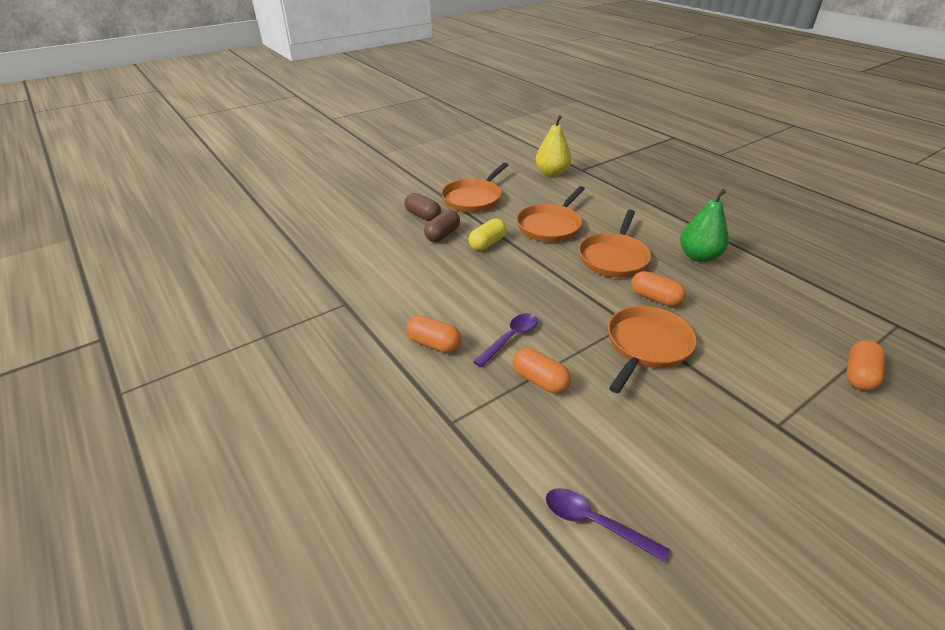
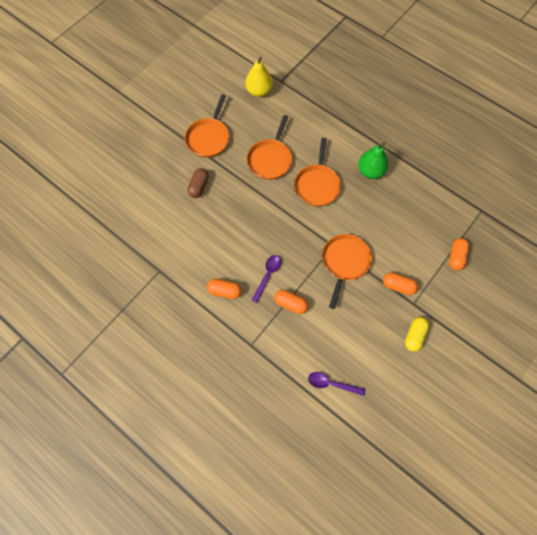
camera: 15 degrees left, 30 degrees up
(423, 216) = (178, 167): brown capsule -> none
(487, 243) = (232, 189): yellow capsule -> yellow capsule (414, 335)
(655, 298) = (346, 219): orange capsule -> orange capsule (398, 286)

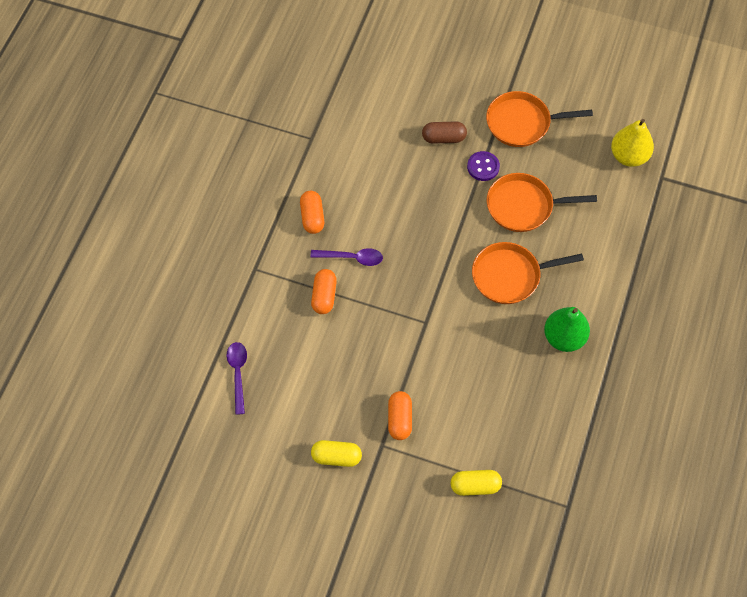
camera: 70 degrees right, 5 degrees down
(231, 171) = (483, 167): none -> purple button
(344, 262) = (407, 343): orange pan -> none
(456, 257) = (475, 486): orange capsule -> yellow capsule

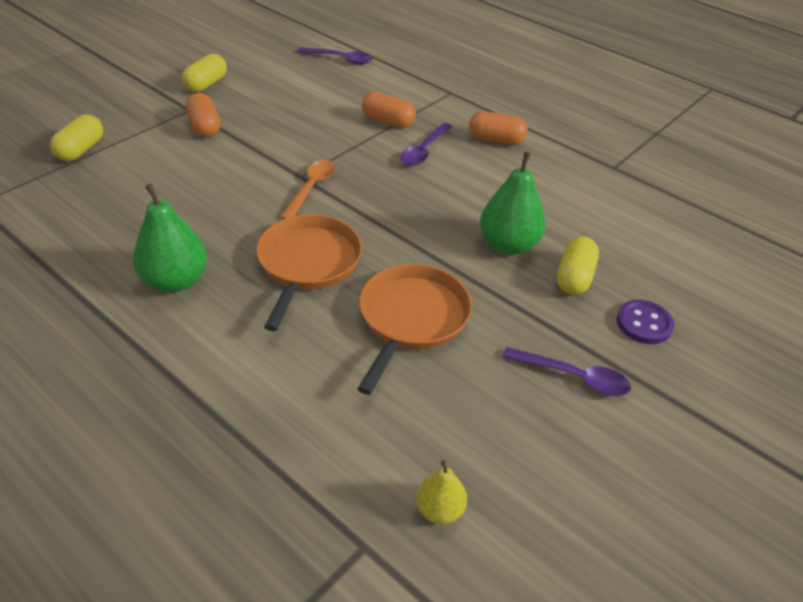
camera: 110 degrees right, 20 degrees down
(399, 419) = (204, 127): orange capsule -> orange capsule turned 45 degrees clockwise
(432, 178) = (508, 245): none -> green pear
(435, 309) = (311, 188): none -> orange spoon
(443, 138) = (574, 277): brown capsule -> yellow capsule
(483, 167) = (504, 300): purple button -> purple button (644, 324)
(522, 123) = (574, 377): orange pan -> purple spoon
(628, 156) = (439, 510): yellow pear -> yellow pear, size x0.56

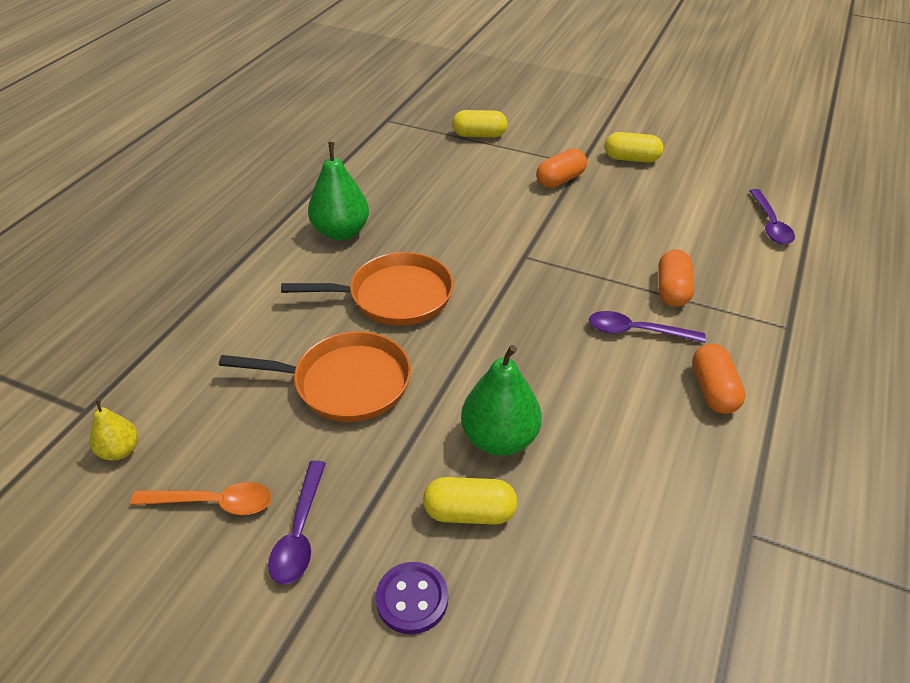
camera: 75 degrees right, 0 degrees up
(311, 188) = (509, 268): orange spoon -> orange spoon (214, 503)

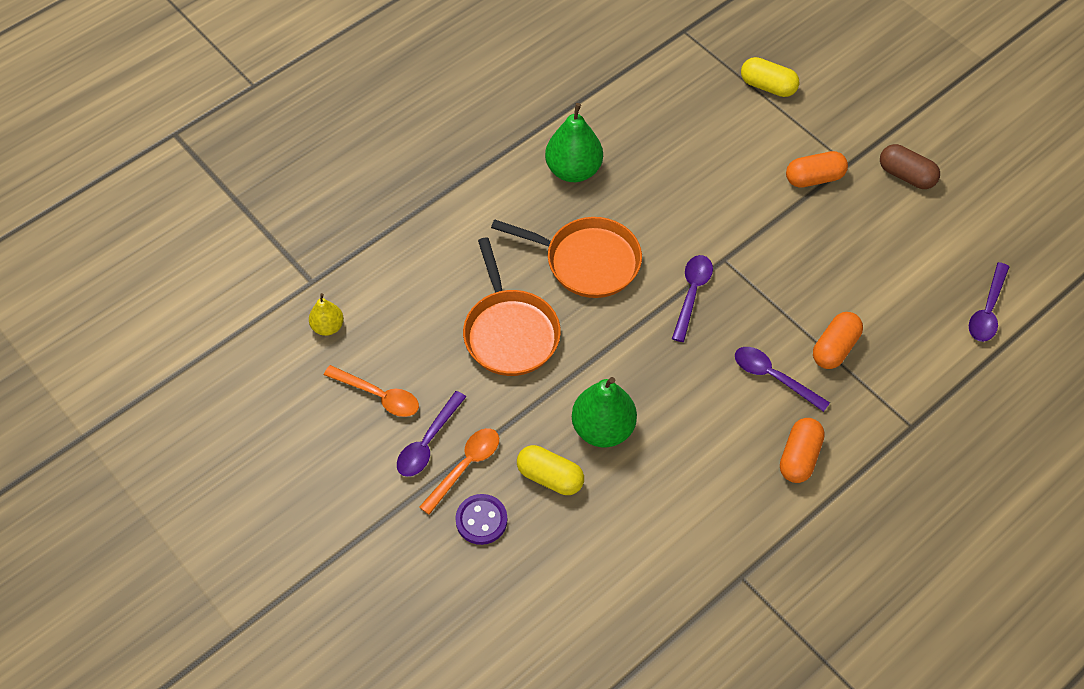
camera: 25 degrees right, 15 degrees up
(345, 383) = (510, 332): orange pan -> orange pan turned 45 degrees clockwise
(361, 541) = (465, 466): none -> orange spoon
(513, 290) = (692, 293): none -> purple spoon
(631, 159) = (906, 175): yellow capsule -> brown capsule

